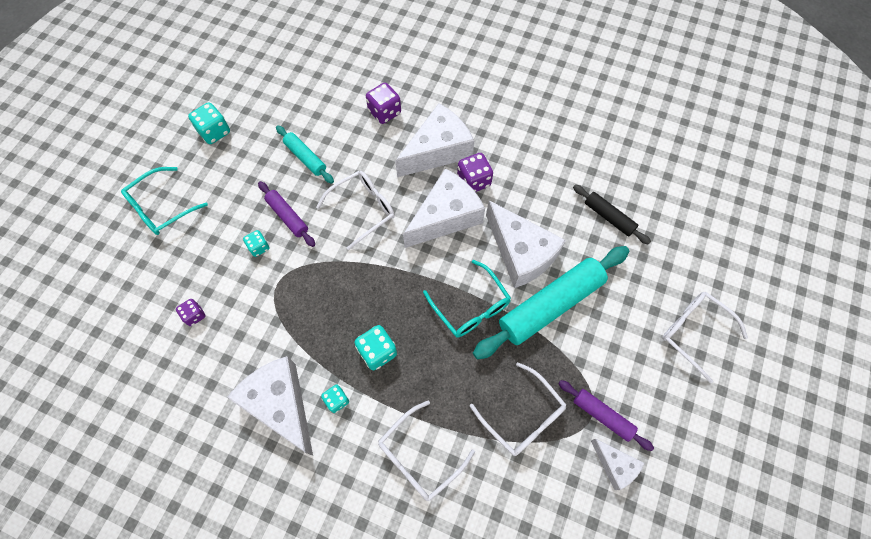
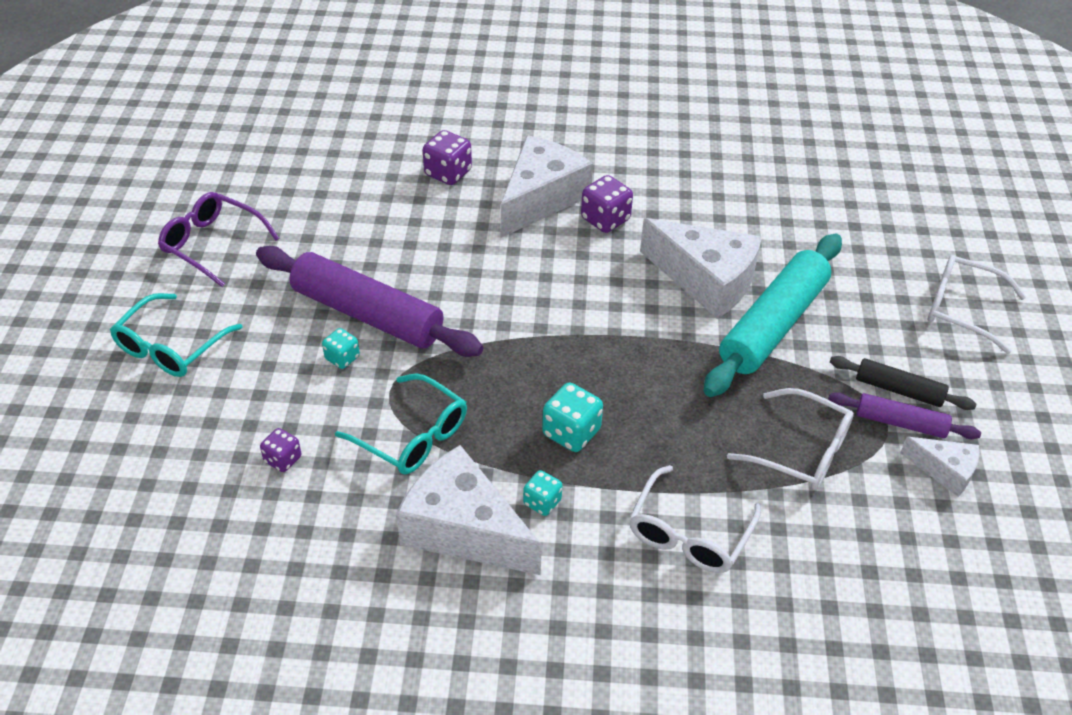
camera: 20 degrees left, 20 degrees down
(214, 132) = (212, 244): turquoise dice -> purple glasses
(288, 216) = (367, 314): purple rolling pin -> purple rolling pin, size x1.94
(305, 158) = (361, 244): turquoise rolling pin -> none
(363, 209) = (471, 282): white glasses -> none
(445, 216) = (588, 264): white cheese -> none
(471, 307) = (671, 352): turquoise glasses -> turquoise glasses (412, 436)
(608, 217) = (796, 218): black rolling pin -> black rolling pin (898, 390)

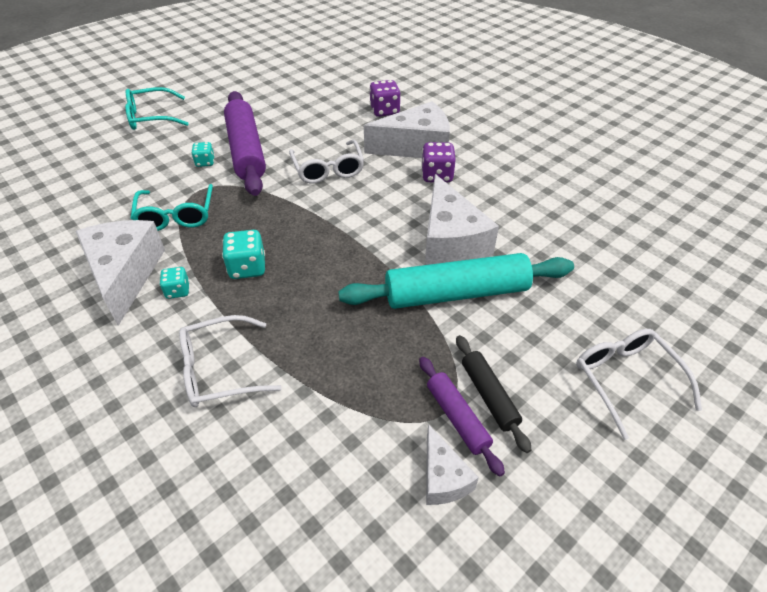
camera: 45 degrees right, 0 degrees up
(212, 244) = (232, 87): purple glasses -> none
(283, 459) = (113, 188): purple dice -> none
(801, 451) = (359, 379): white glasses -> white glasses (328, 169)

